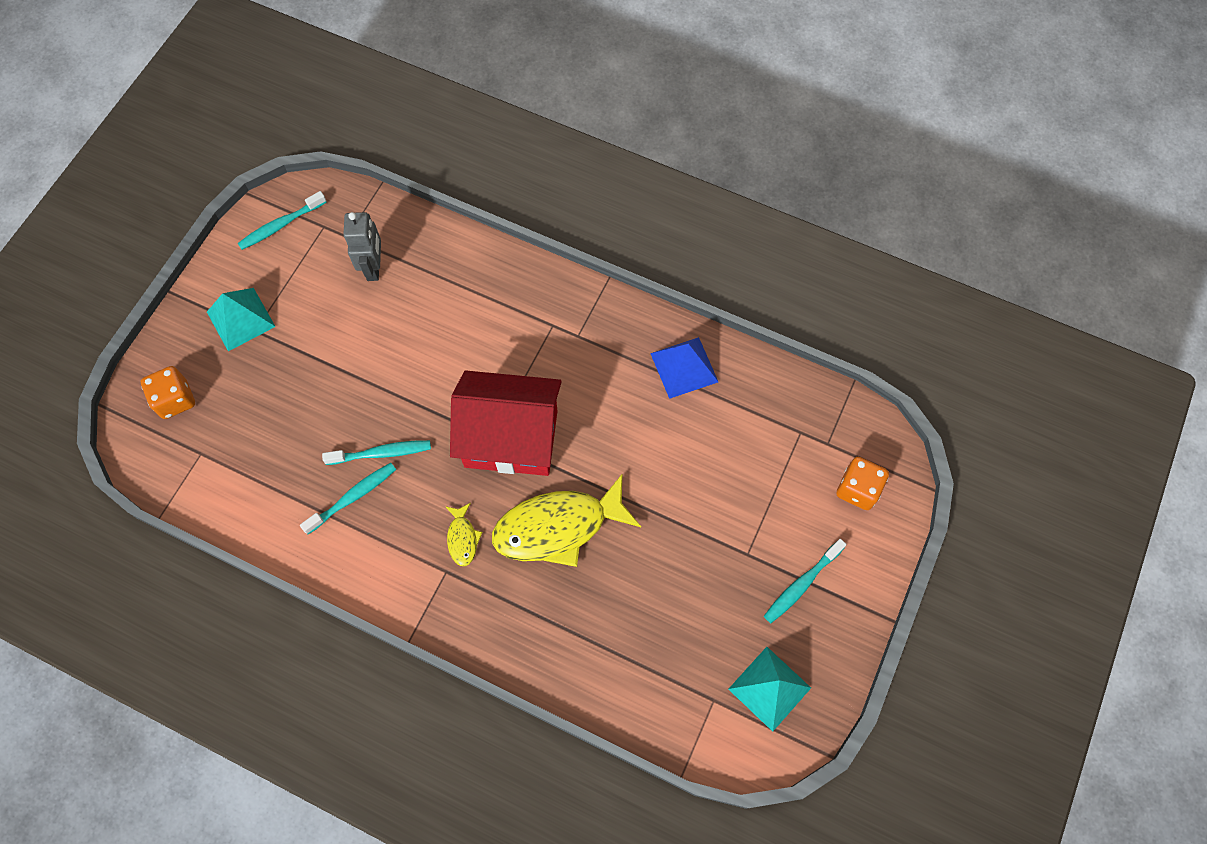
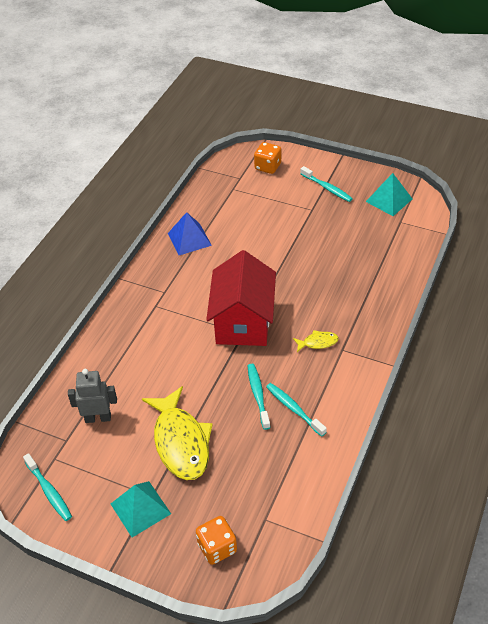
camera: 90 degrees left, 20 degrees down
(558, 527) = (304, 294): yellow fish -> yellow fish (181, 441)

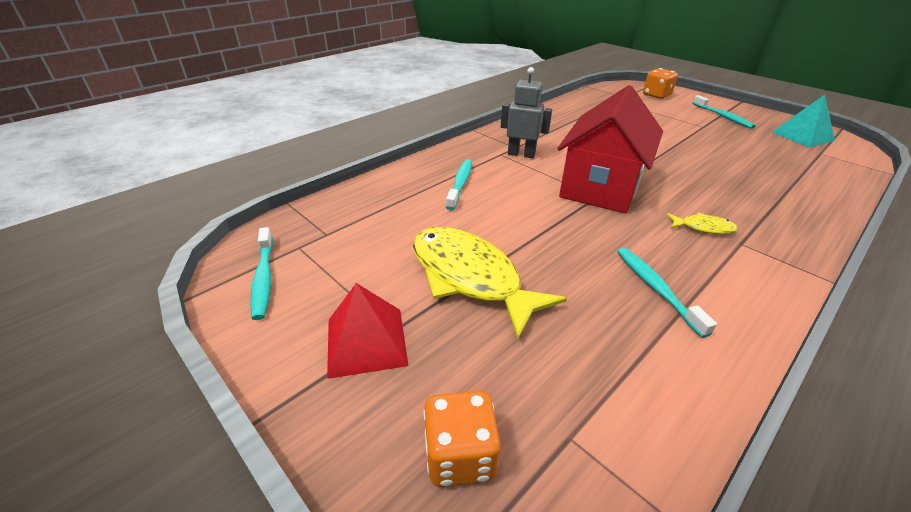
camera: 20 degrees right, 10 degrees down
(98, 418) = (379, 224): grey robot -> grey robot (521, 154)
(140, 508) = (366, 341): turquoise pyramid -> red pyramid
(181, 441) = (470, 278): yellow fish -> yellow fish turned 135 degrees clockwise
(189, 239) = (558, 120): blue pyramid -> none
(258, 395) = (602, 258): turquoise toothbrush -> turquoise toothbrush (460, 184)

